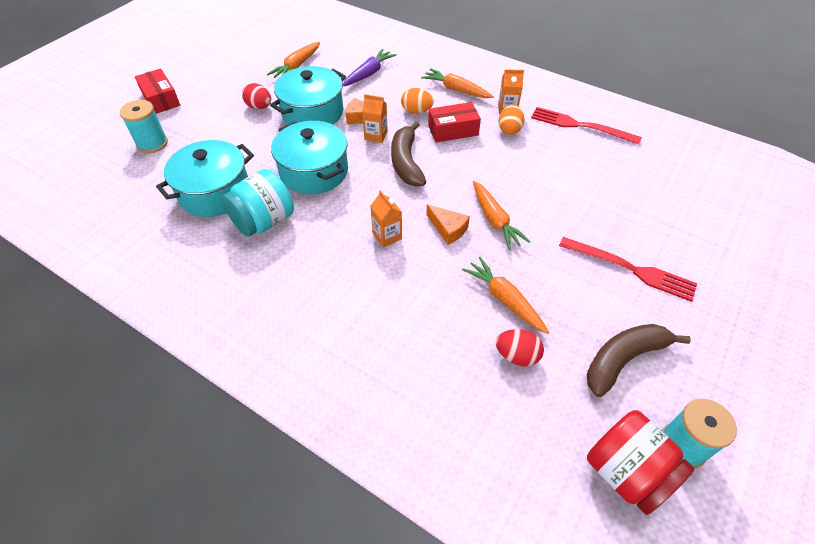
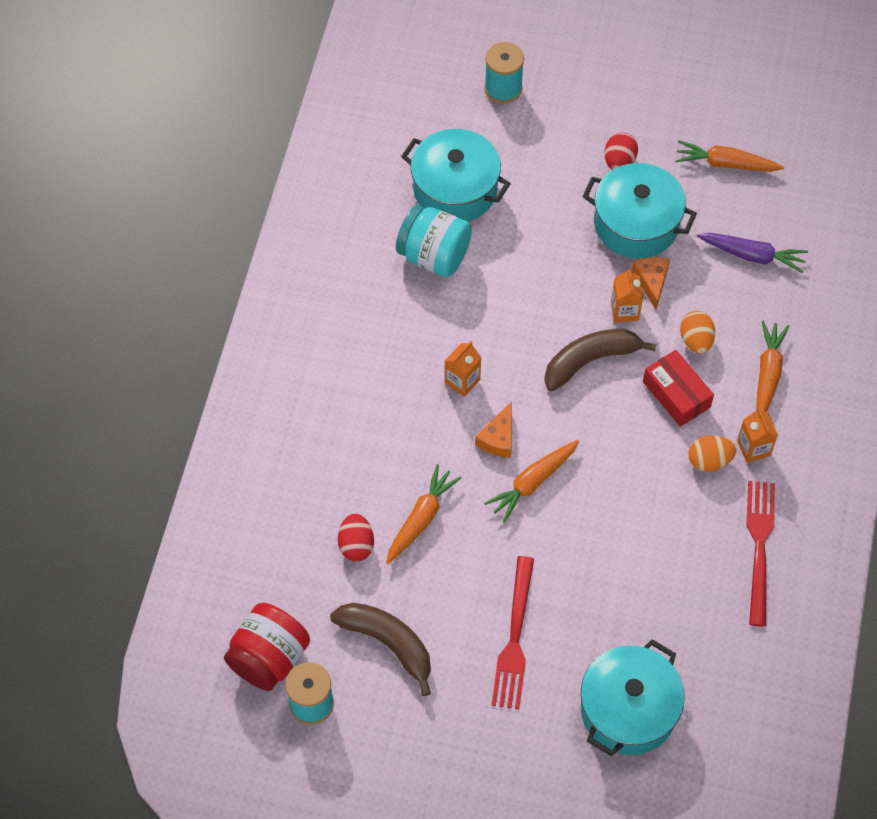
camera: 70 degrees right, 10 degrees up
(161, 99) = (583, 51): red box -> none
(314, 171) = (530, 270): turquoise pot -> turquoise pot (628, 710)

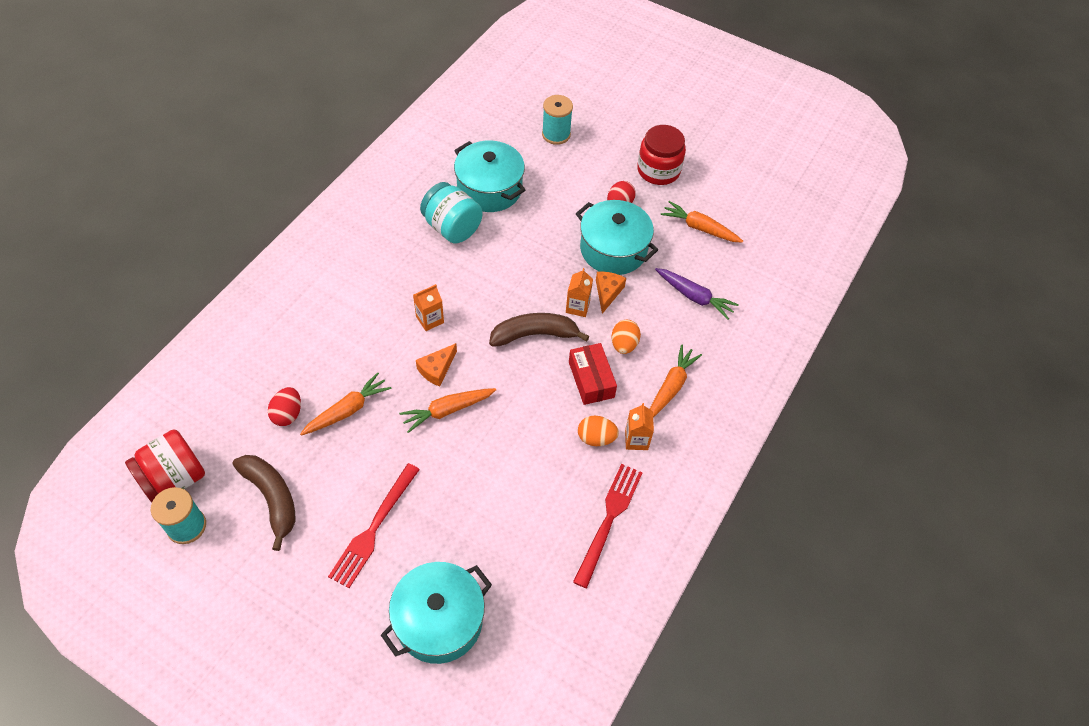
camera: 15 degrees right, 5 degrees down
(647, 100) = (658, 170): none -> red jar

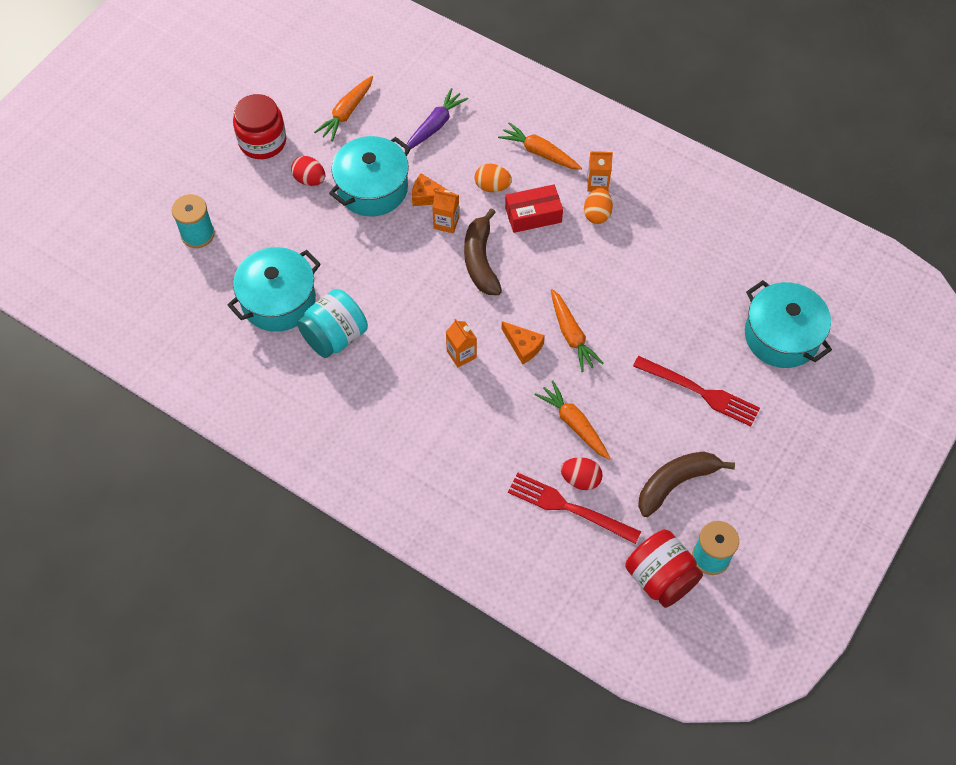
camera: 85 degrees left, 5 degrees up
(609, 519) = (678, 208): red fork -> red fork (568, 507)

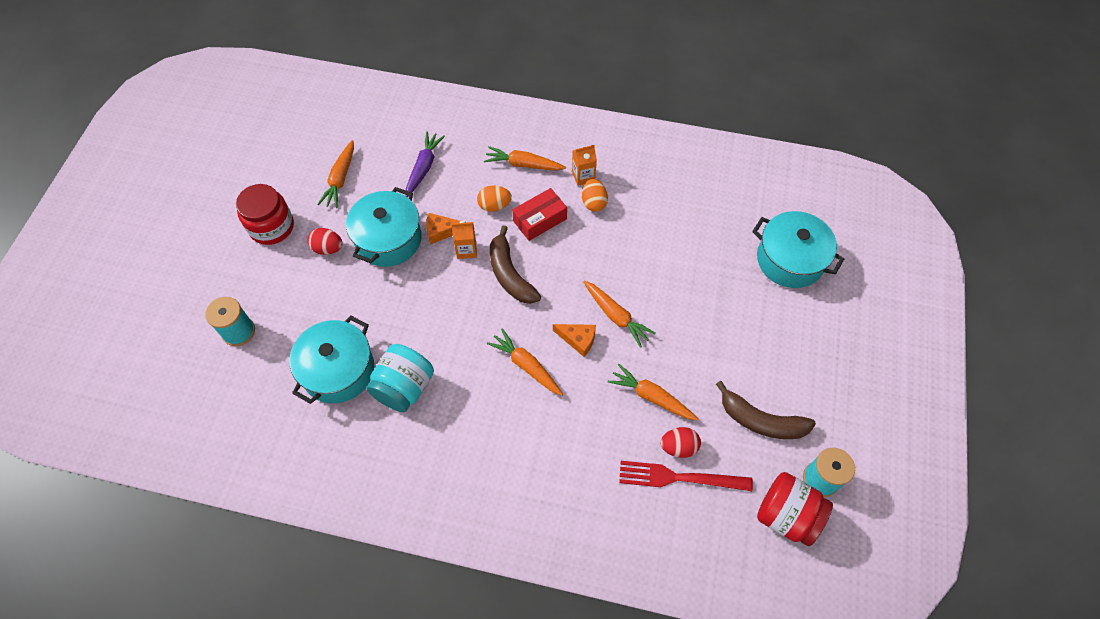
camera: 20 degrees left, 0 degrees up
(461, 354) = (526, 366): orange carton -> orange carrot
(675, 483) = (761, 421): brown banana -> brown banana turned 105 degrees counterclockwise
(700, 392) = (745, 331): red fork -> none

